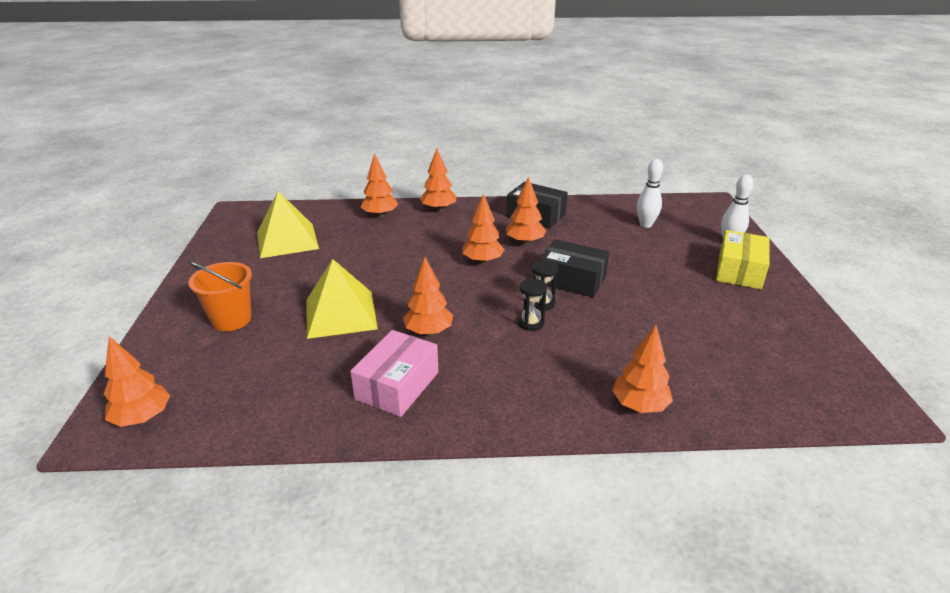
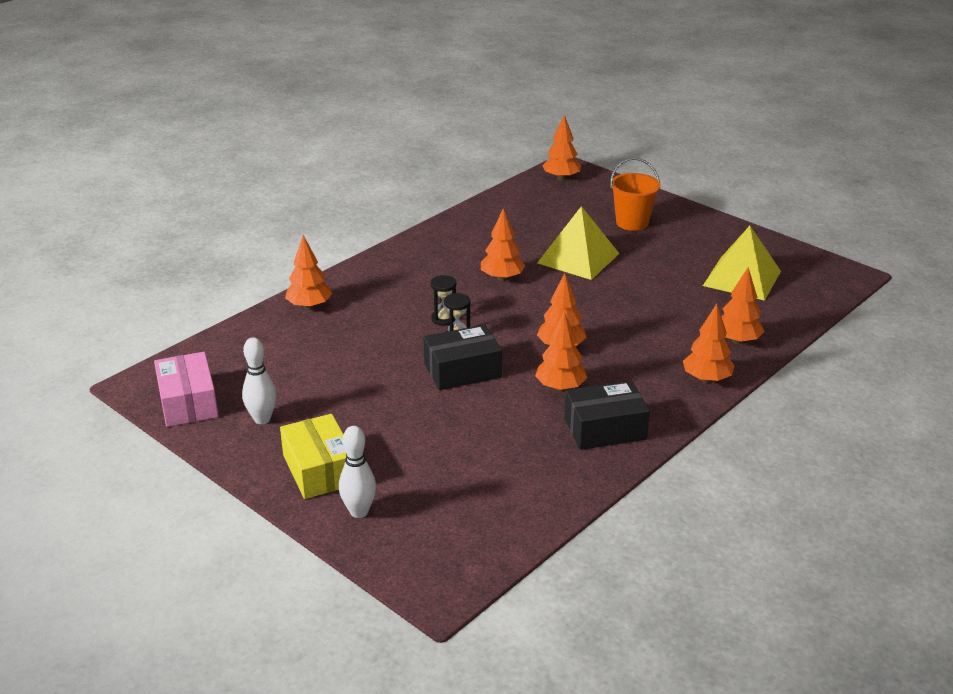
camera: 135 degrees right, 0 degrees up
(397, 385) = (467, 246): pink box -> pink box (188, 402)
(645, 225) = (477, 487): white bowling pin -> white bowling pin (262, 419)

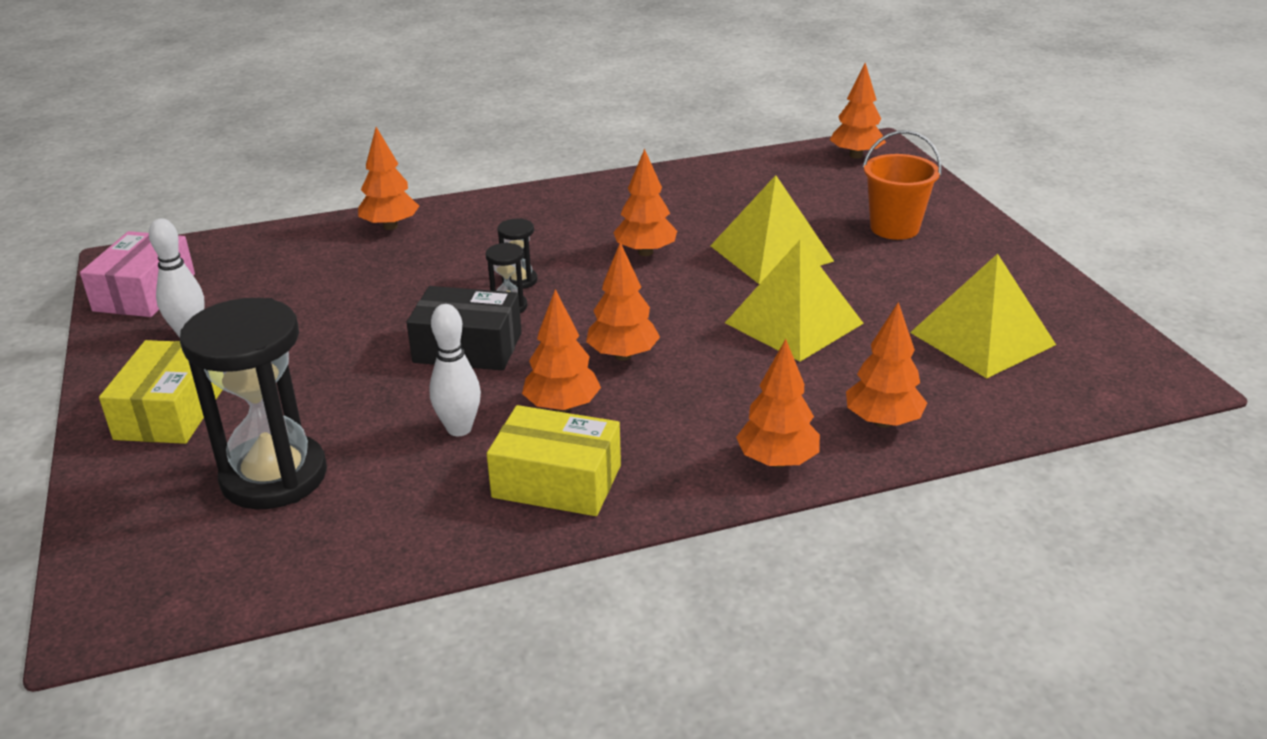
camera: 30 degrees right, 0 degrees up
(359, 512) = (147, 478): white bowling pin -> white bowling pin (459, 429)
(439, 483) = (274, 476): none -> black hourglass
(605, 429) = (557, 481): black box -> yellow box
(635, 298) = (794, 323): none -> yellow pyramid

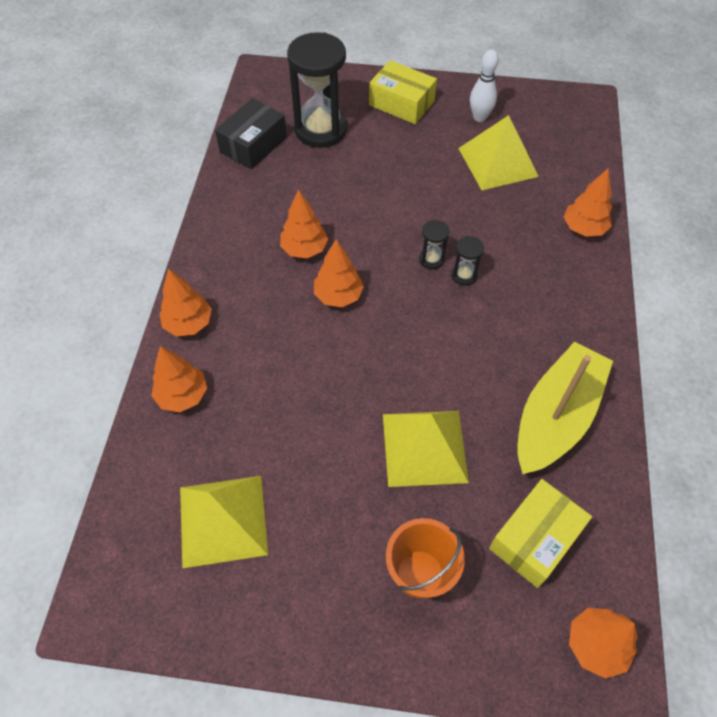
camera: 115 degrees right, 25 degrees up
(145, 292) = (540, 105): pink box -> none
(459, 429) = (313, 202): white bowling pin -> none
(467, 348) = (393, 226): black box -> black box (253, 145)
(557, 481) = (242, 226): yellow box -> yellow box (535, 538)
(645, 252) = (469, 363): orange tree -> none
(666, 200) = (556, 417): none -> yellow boat
(794, 323) = (317, 408): yellow pyramid -> yellow pyramid (497, 162)

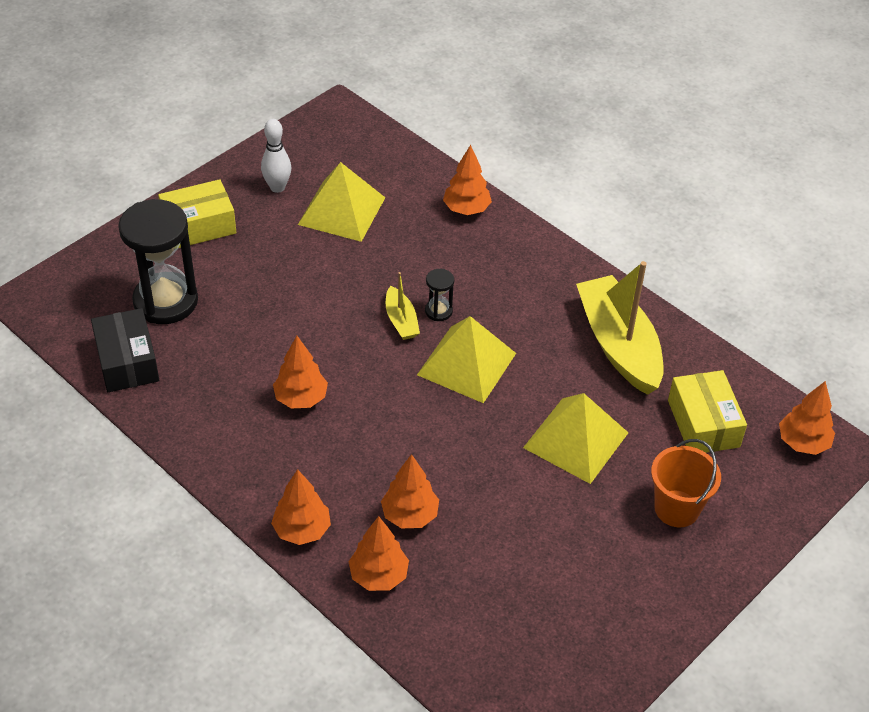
camera: 55 degrees left, 10 degrees down
(222, 520) = (528, 611): yellow pyramid -> yellow pyramid (466, 364)
(338, 296) = (377, 405): orange tree -> orange tree (410, 515)
(431, 259) = (401, 321): black hourglass -> yellow boat

